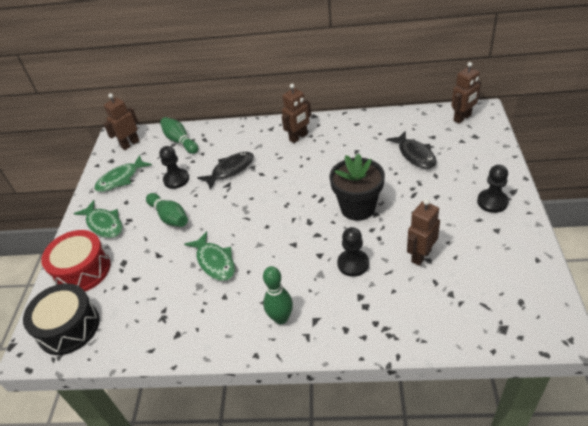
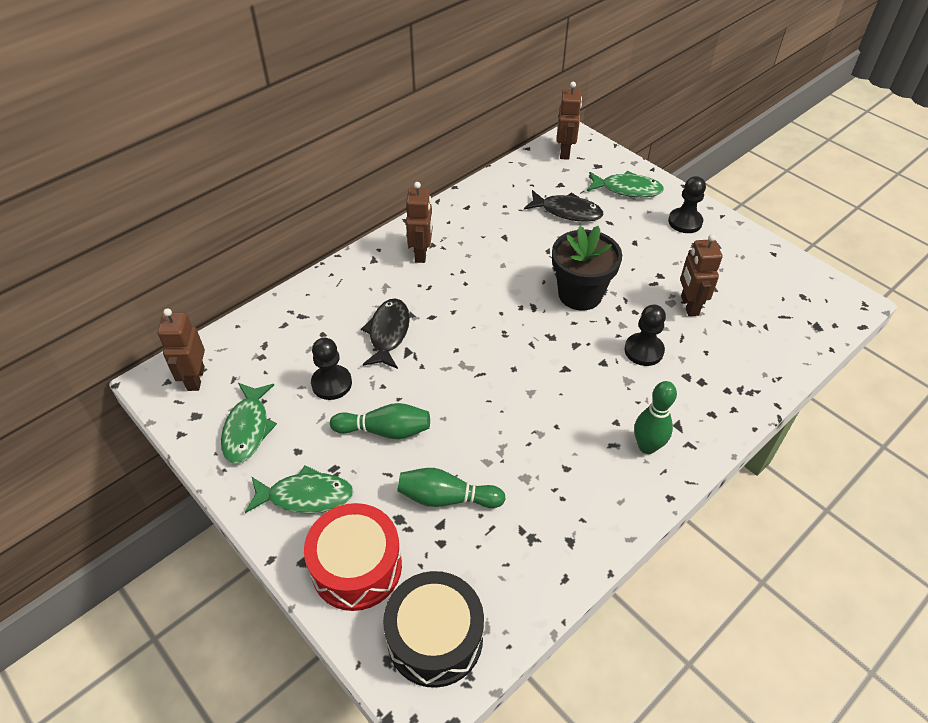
camera: 50 degrees left, 5 degrees up
(180, 141) = (270, 335): green bowling pin -> green bowling pin (447, 498)
(215, 262) = (508, 441): green fish -> green fish (627, 189)

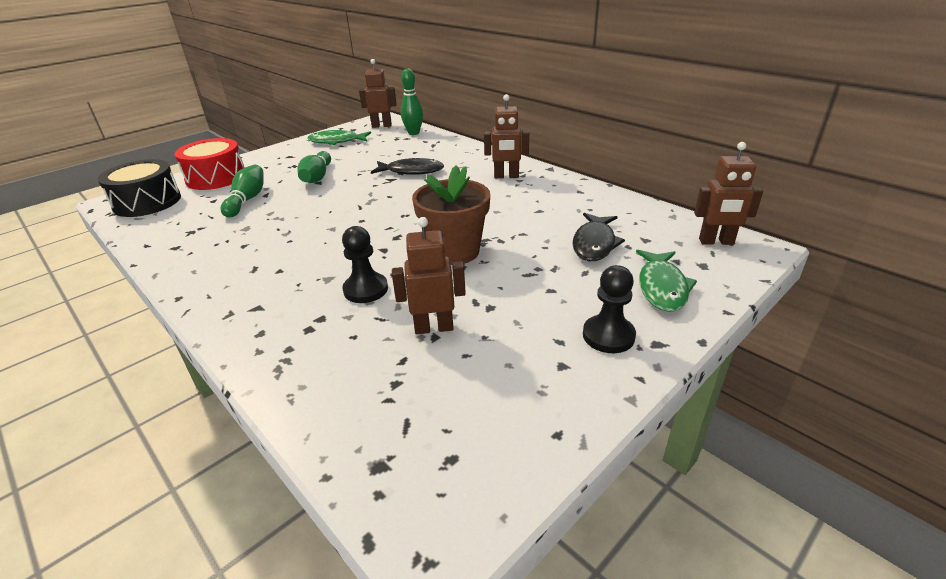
camera: 90 degrees right, 15 degrees down
(305, 496) = (277, 160): green fish -> none
(331, 383) = (366, 158): black pawn -> none
(580, 294) = (455, 252): black flower pot -> brown flower pot
(647, 446) = (241, 287): green bowling pin -> green bowling pin (413, 133)

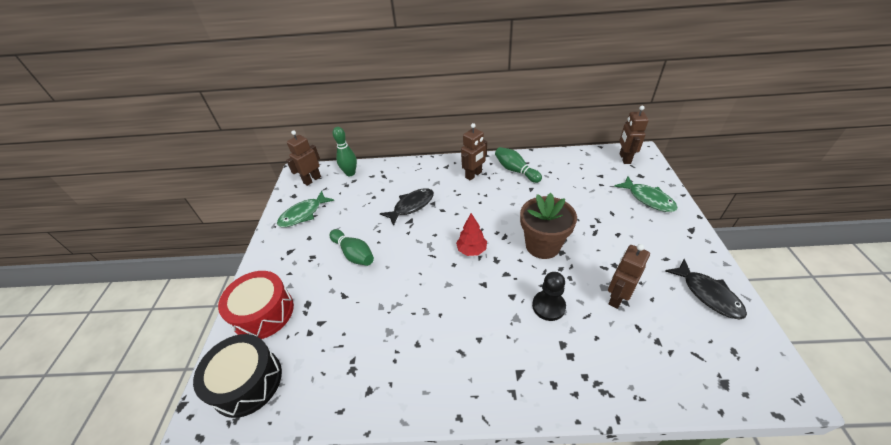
camera: 45 degrees left, 10 degrees up
(247, 200) = (339, 310): green bowling pin -> green bowling pin (516, 170)
(392, 220) = (471, 250): none -> red tree
(594, 244) = (588, 193): black fish -> black fish (708, 294)
(608, 336) = (674, 240): black pawn -> none
(716, 242) = (624, 158): brown robot -> brown robot turned 135 degrees clockwise

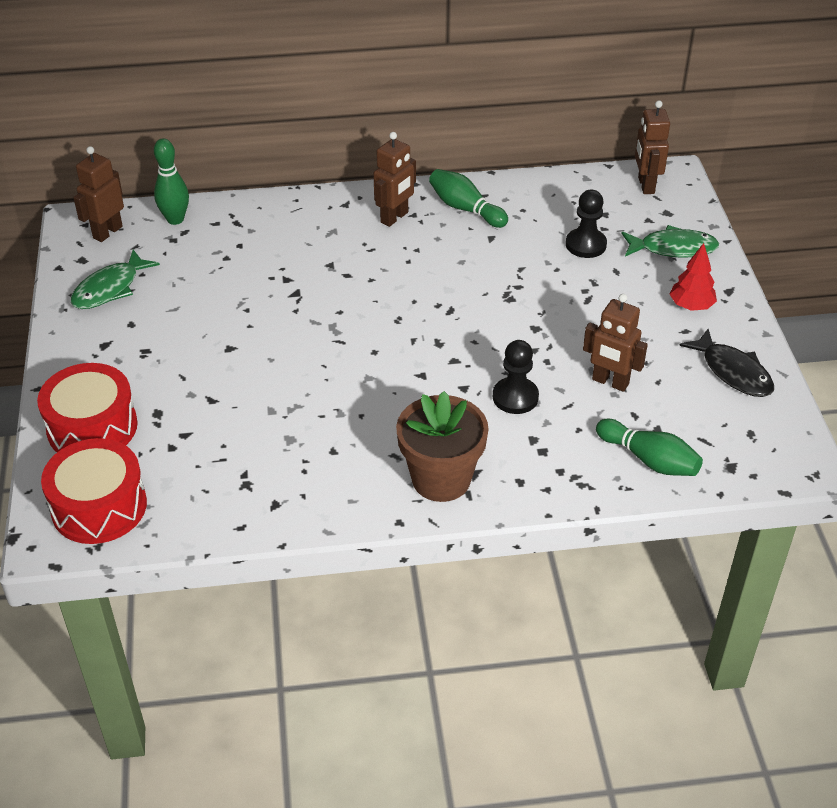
camera: 10 degrees left, 0 degrees up
(247, 382) = (99, 506): black drum -> red drum
(354, 254) = (213, 344): green bowling pin -> green bowling pin (649, 460)
(411, 206) = (295, 270): black fish -> none
(471, 250) = (400, 331): red tree -> red tree (691, 306)
(542, 245) = (508, 320): brown flower pot -> brown flower pot (441, 479)
(590, 195) = (586, 245): none -> black pawn
(616, 297) = (610, 382): brown robot -> brown robot turned 90 degrees counterclockwise
(648, 199) = (673, 248): green fish -> green fish turned 45 degrees counterclockwise

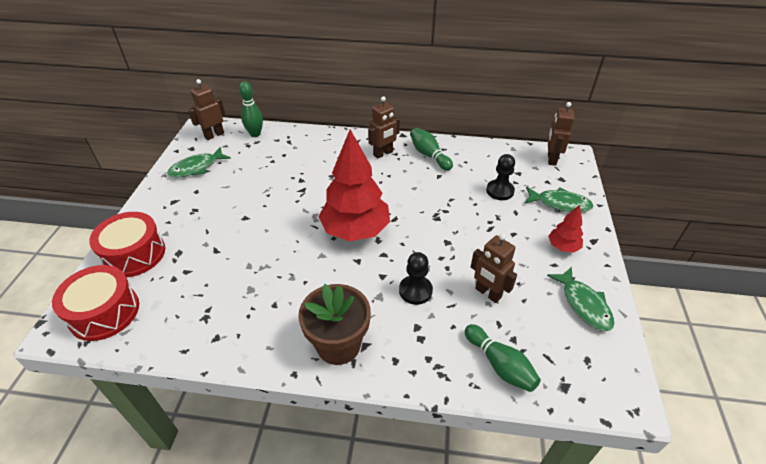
camera: 15 degrees right, 0 degrees up
(402, 336) = (355, 230): none -> red tree
(733, 372) = (583, 304): black fish -> green fish

